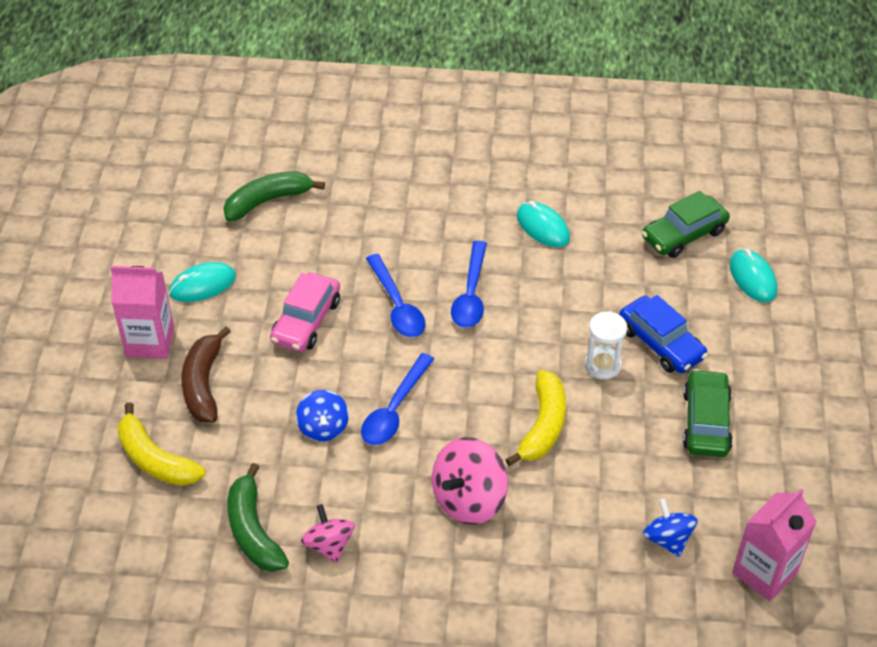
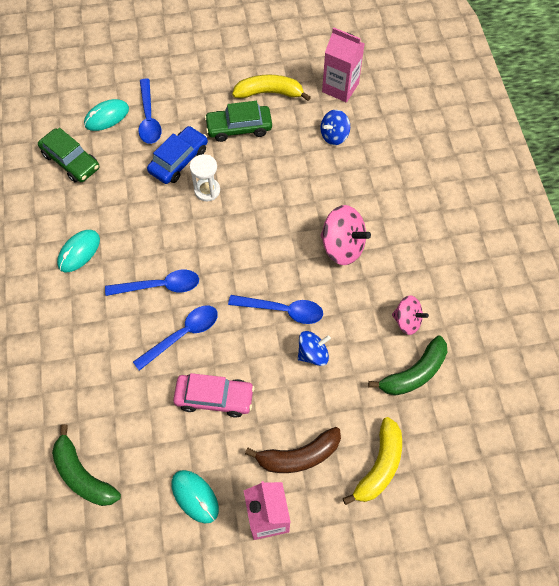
camera: 105 degrees left, 15 degrees up
(329, 545) = (407, 321): pink spinning top -> pink spinning top turned 120 degrees counterclockwise
(543, 426) = (269, 216): yellow banana -> yellow banana (269, 93)
(742, 322) = (149, 118): none -> blue spoon

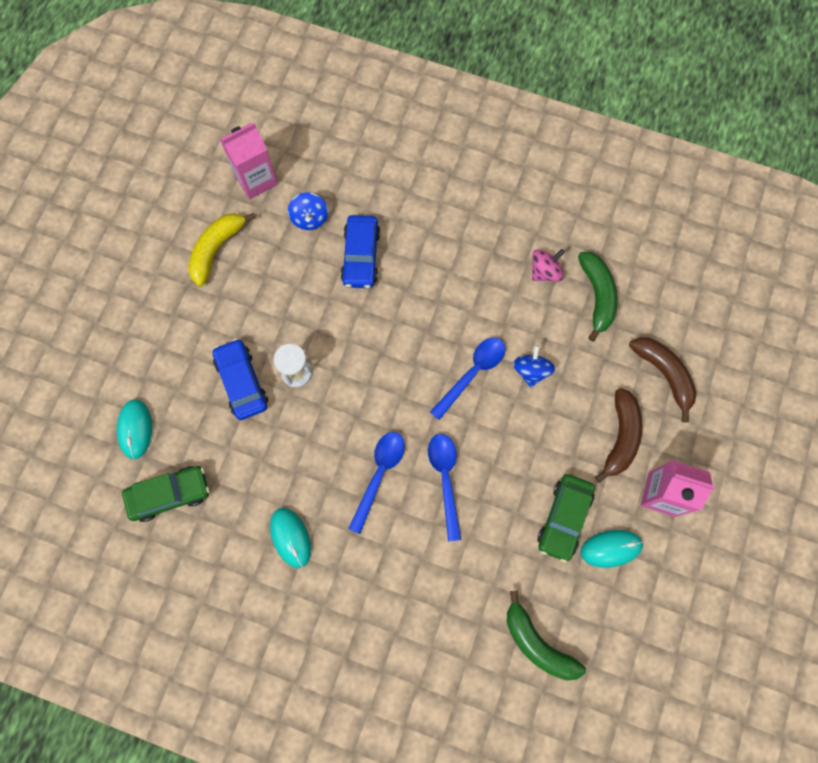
camera: 60 degrees left, 10 degrees up
(83, 475) = (537, 643): green banana -> green banana turned 60 degrees clockwise
(149, 118) = (167, 386): blue spoon -> none
(214, 398) = (526, 482): pink car -> none
(239, 128) = (240, 302): green car -> green car (564, 518)
(327, 184) = (361, 256): none -> blue car
(342, 246) = (437, 282): pink spinning top -> none
(379, 466) = (664, 374): yellow banana -> brown banana

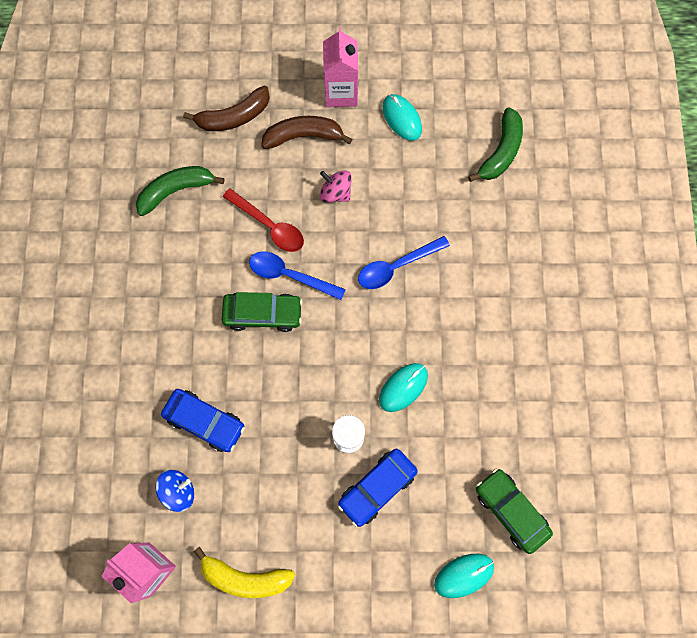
camera: 110 degrees left, 0 degrees up
(290, 537) = (502, 381): turquoise mouse -> turquoise mouse (403, 387)
(361, 256) = (205, 422): blue car -> blue car turned 45 degrees clockwise
(379, 475) = (415, 324): blue spoon -> none
(531, 371) = (269, 226): blue spinning top -> red spoon
(545, 271) = (166, 243): pink spinning top -> pink spinning top (335, 193)
(564, 518) = (391, 161): green car -> green car (263, 314)
(664, 374) = (234, 117): brown banana -> brown banana turned 150 degrees counterclockwise

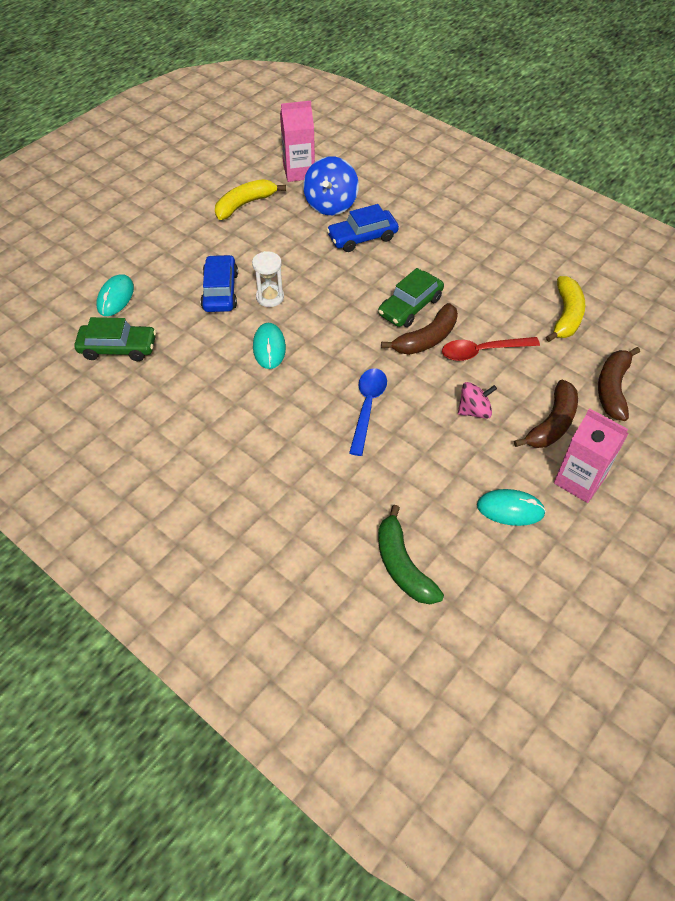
camera: 130 degrees right, 20 degrees down
(176, 191) = (566, 315): green banana -> yellow banana
(178, 491) = (331, 204): blue spinning top -> blue spinning top, size x1.58
(290, 275) = (426, 339): blue spoon -> brown banana

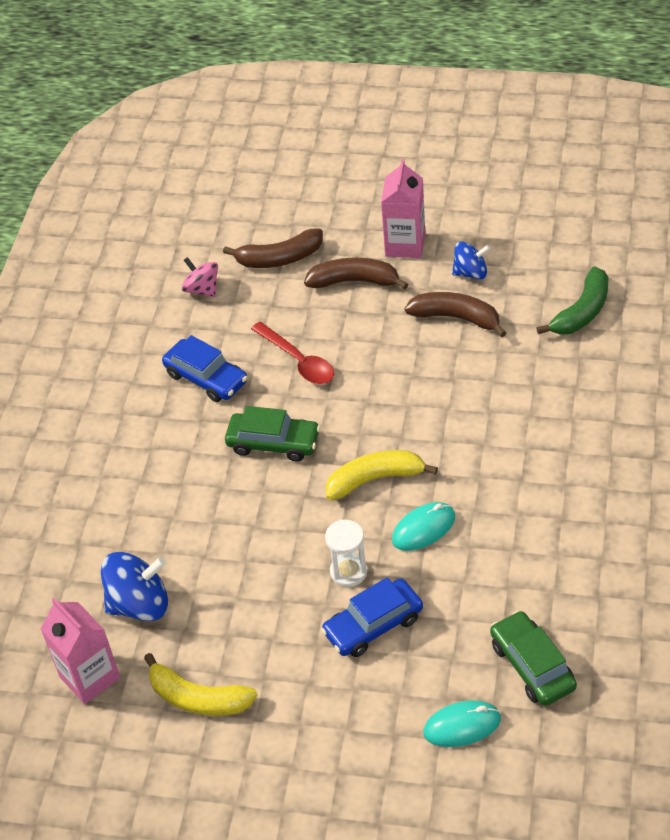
camera: 115 degrees left, 5 degrees down
(362, 237) = (184, 540): blue car -> blue car (206, 378)
(367, 407) = (438, 411): blue spoon -> none
(426, 339) = (312, 409): brown banana -> brown banana (456, 318)
(474, 411) = (380, 336): pink spinning top -> pink spinning top (202, 289)
(510, 509) = (470, 273): turquoise mouse -> blue spinning top
(566, 315) = (200, 321): yellow banana -> yellow banana (375, 479)

